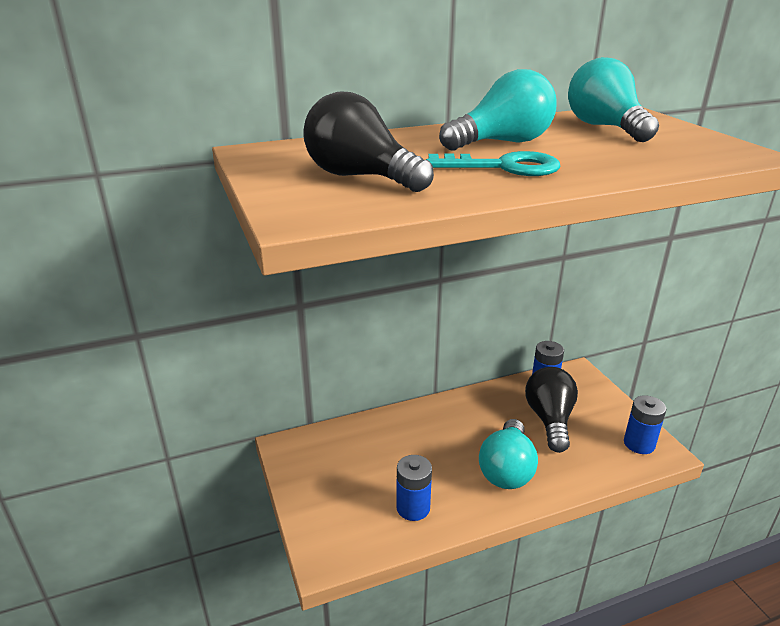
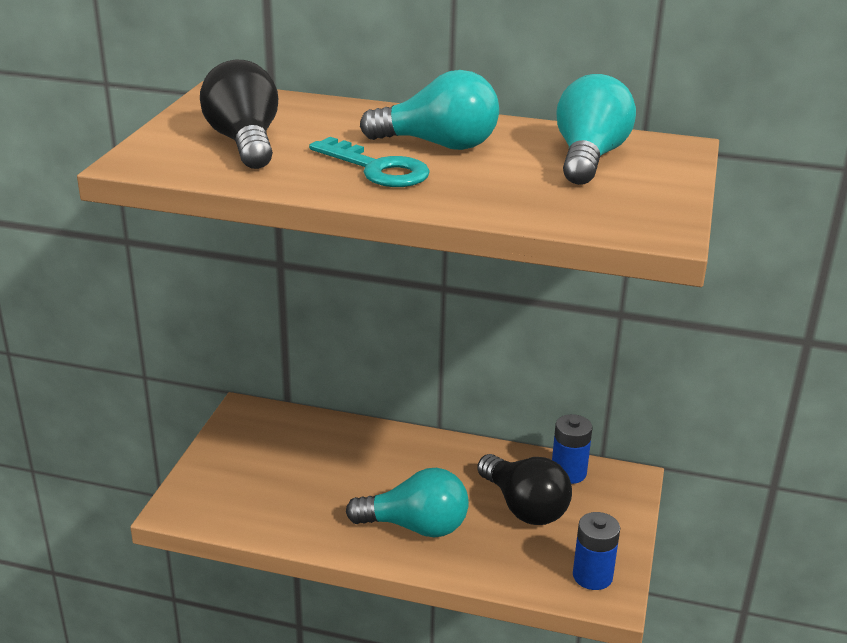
camera: 35 degrees right, 0 degrees up
(413, 508) = (289, 512): blue battery -> none
(507, 469) = (416, 526): turquoise light bulb -> turquoise light bulb turned 135 degrees counterclockwise
(549, 420) = (524, 507): black light bulb -> black light bulb turned 105 degrees clockwise

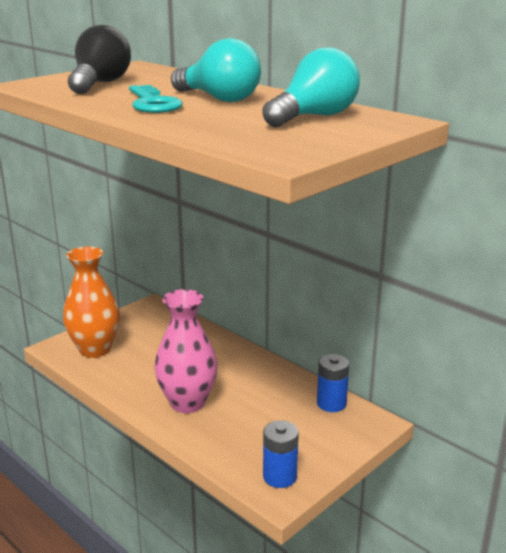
camera: 30 degrees right, 5 degrees down
(232, 495) = (95, 349): none -> orange vase
(416, 526) = (187, 402): turquoise light bulb -> pink vase
(524, 507) = (275, 415): black light bulb -> none

